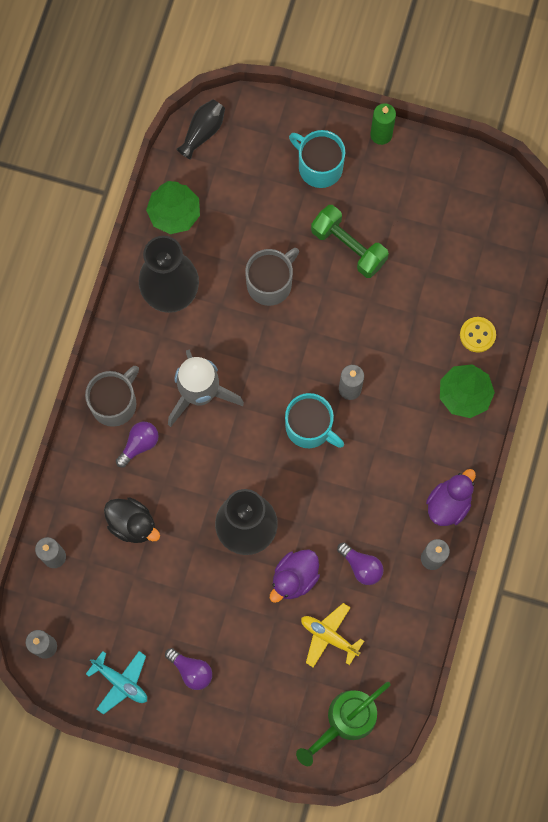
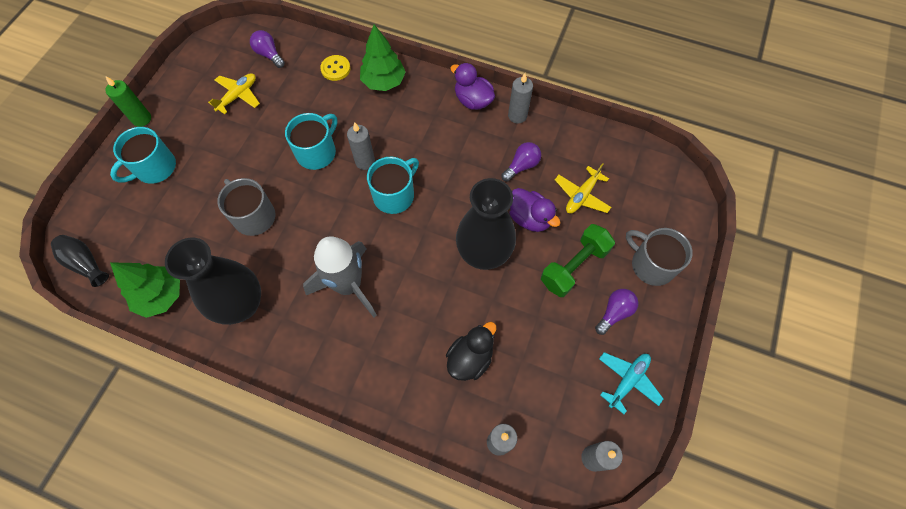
camera: 85 degrees left, 10 degrees down
(114, 403) = (344, 368): grey mug -> grey mug (651, 265)
(139, 444) = (390, 346): purple light bulb -> purple light bulb (269, 55)
(345, 721) = (654, 189): green watering can -> none
(348, 247) = (236, 151): green dumbbell -> green dumbbell (574, 266)
(356, 334) = (317, 152): none -> turquoise mug
(424, 231) = (238, 96): none -> yellow plane

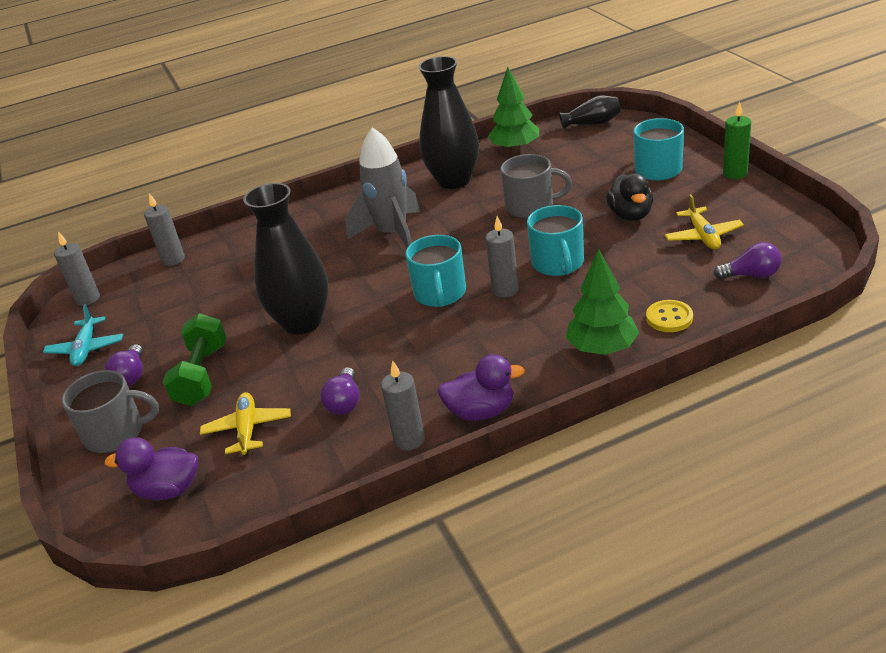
camera: 140 degrees right, 30 degrees down
(470, 358) = (241, 272): black duck -> black duck (630, 215)
(529, 218) = (286, 373): purple duck -> purple duck (168, 490)

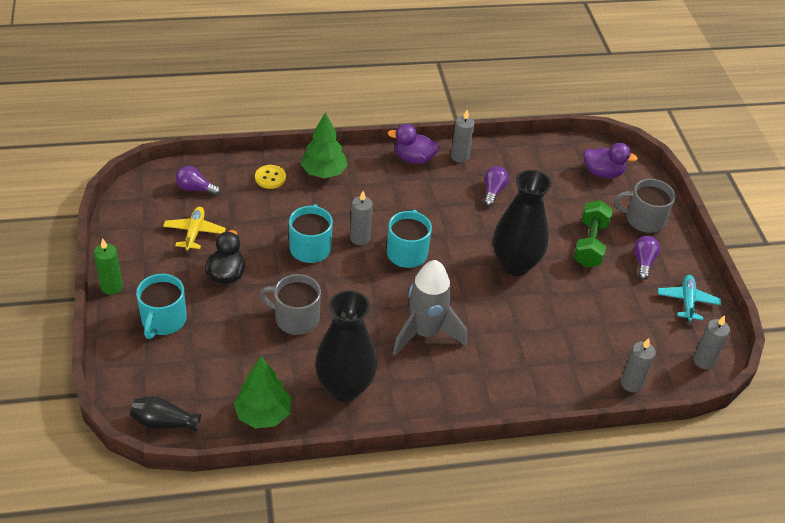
camera: 175 degrees left, 10 degrees up
(247, 429) = (556, 194): yellow plane -> none

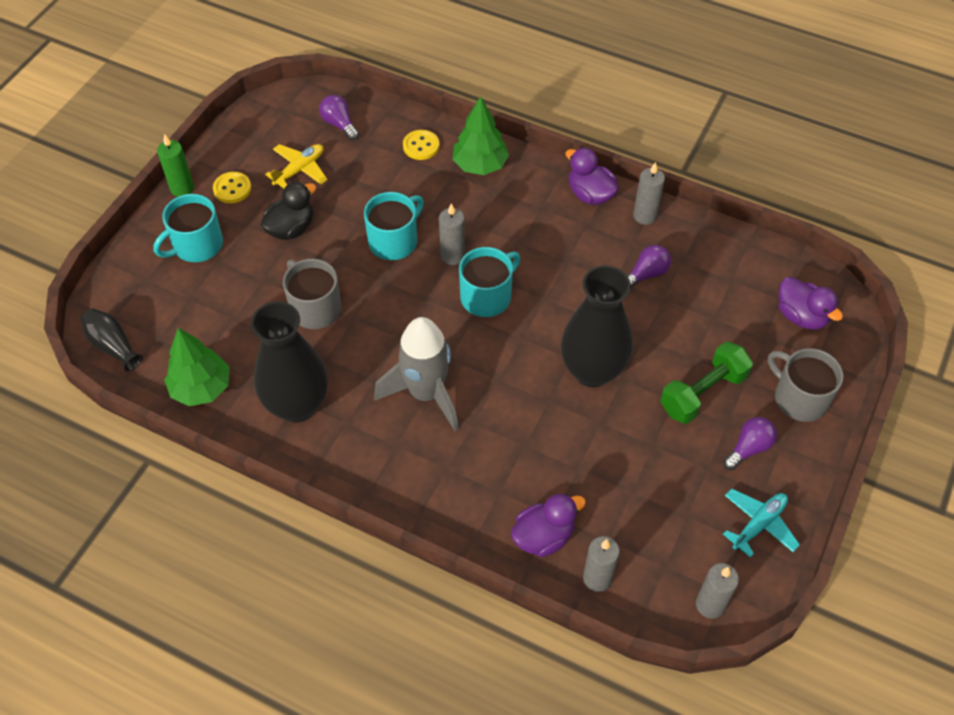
camera: 40 degrees right, 10 degrees up
(153, 269) = (232, 189): none -> yellow button
(578, 378) = (543, 536): none -> purple duck

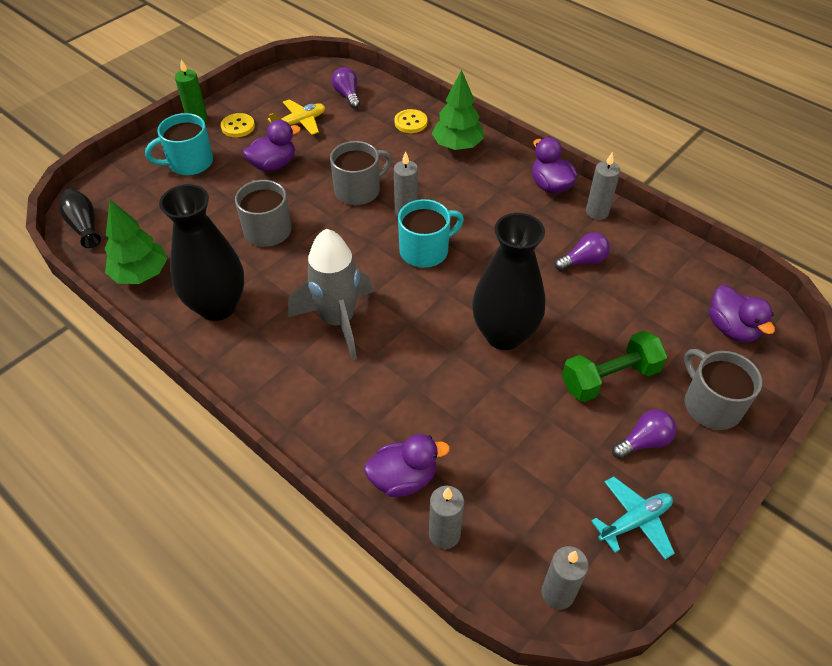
camera: 15 degrees right, 5 degrees down
(291, 228) = (273, 164): black duck -> purple duck
(394, 241) = (358, 190): turquoise mug -> grey mug

